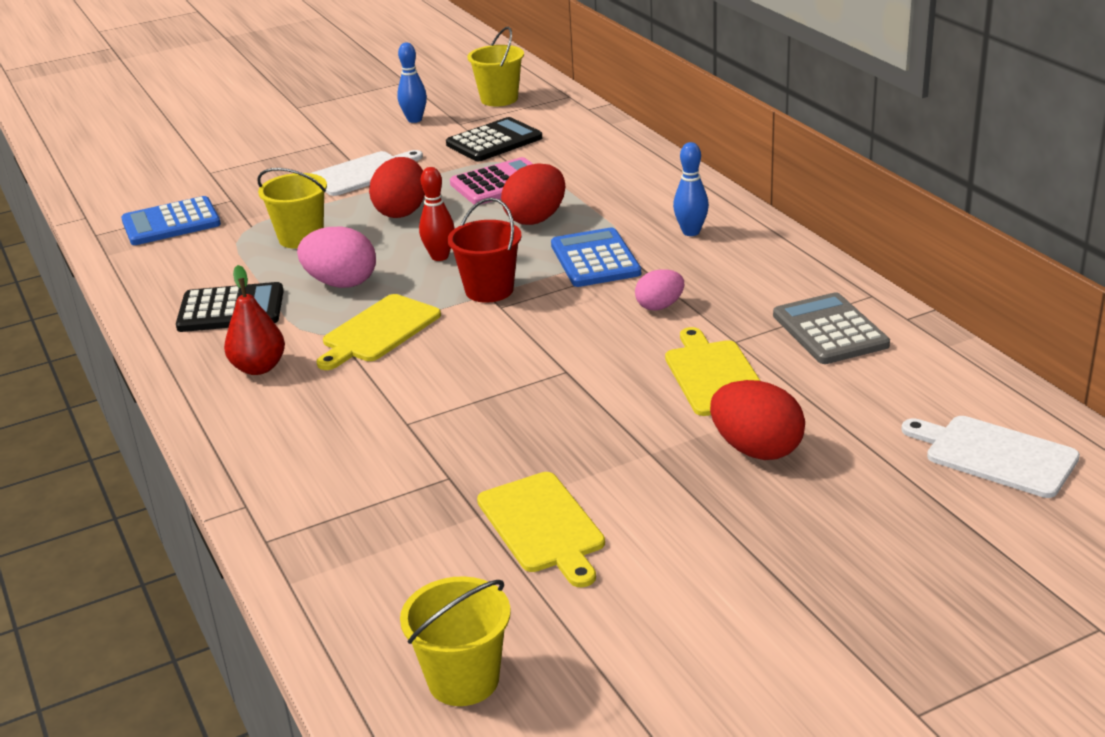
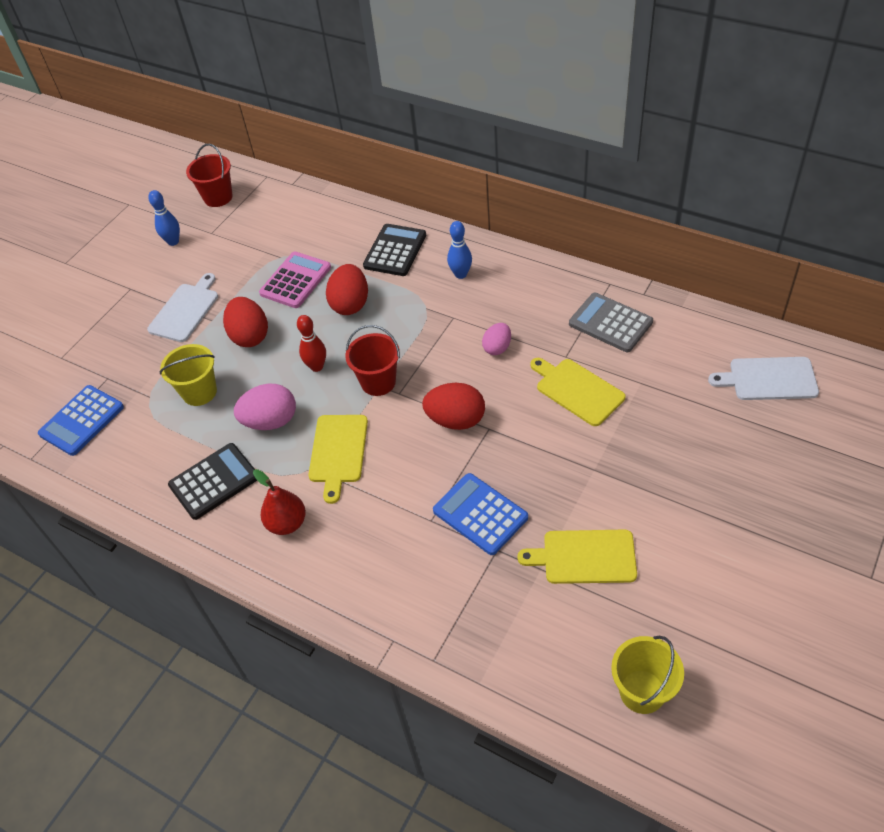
camera: 30 degrees left, 20 degrees up
(494, 141) = (253, 241): black calculator -> black calculator (395, 250)
(499, 99) = (218, 197): yellow bucket -> red bucket
(543, 526) = (584, 557): yellow cutting board -> yellow cutting board turned 150 degrees clockwise
(595, 259) = (422, 324): blue calculator -> blue calculator (480, 514)
(756, 449) = (648, 437): red egg -> red egg (456, 420)

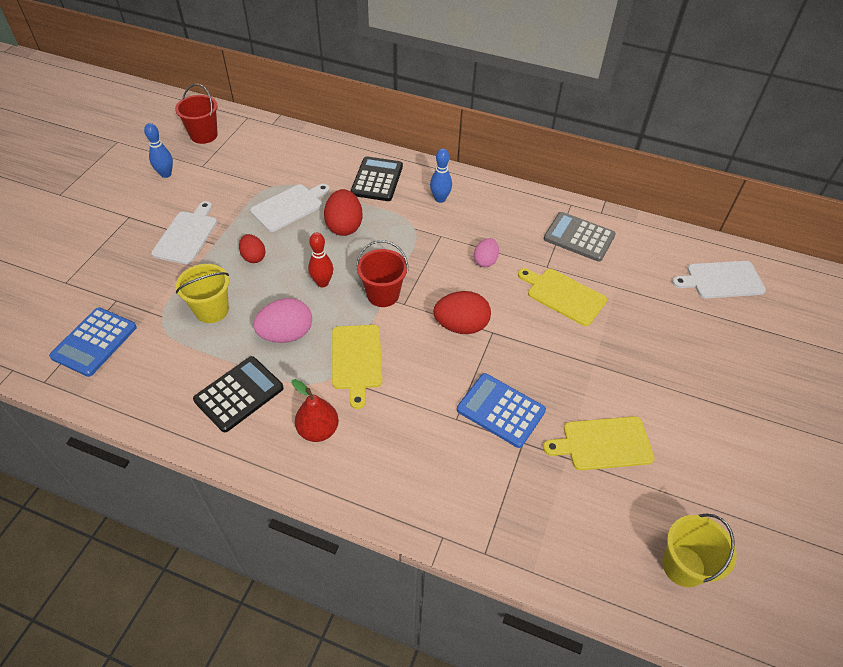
camera: 15 degrees left, 0 degrees up
(250, 336) = (253, 257): red egg -> red egg, size x0.62
(295, 280) = (289, 207): pink calculator -> white cutting board

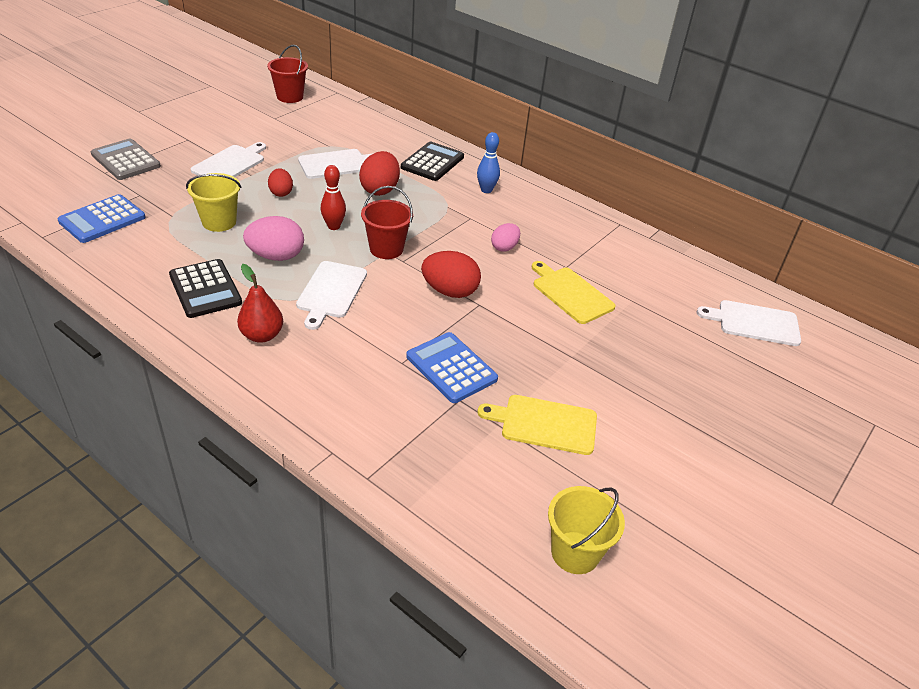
camera: 15 degrees right, 10 degrees down
(166, 174) = (239, 117): blue bowling pin -> none
(239, 394) = (205, 289): black calculator -> black calculator turned 90 degrees clockwise
(356, 360) = (331, 292): yellow cutting board -> white cutting board
(579, 237) = (614, 251): grey calculator -> grey calculator (125, 160)

